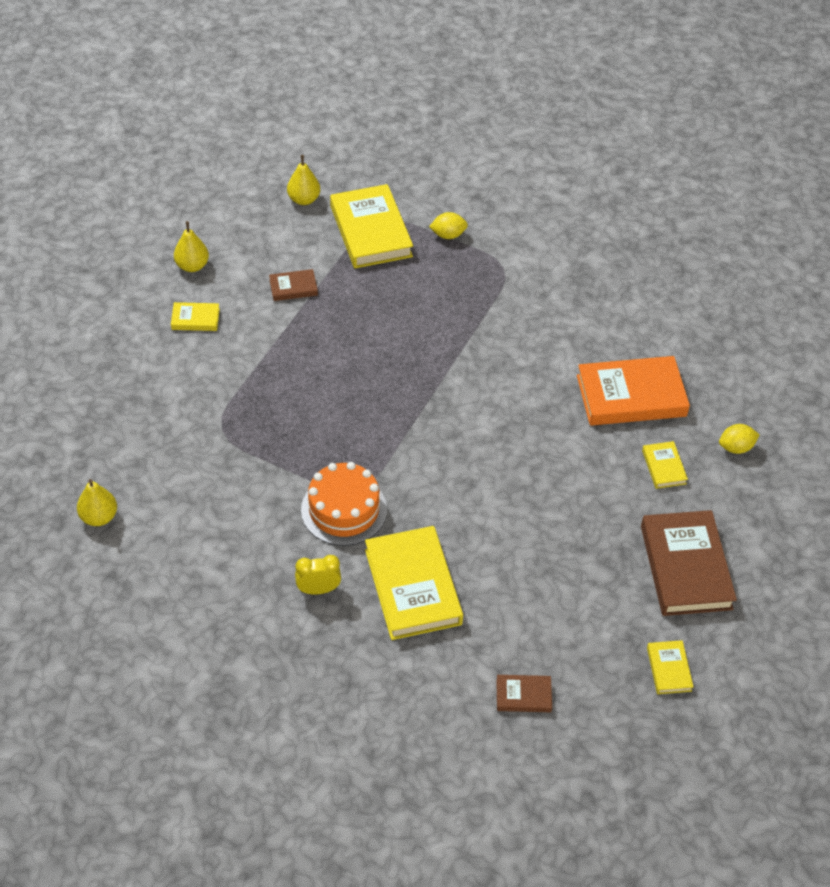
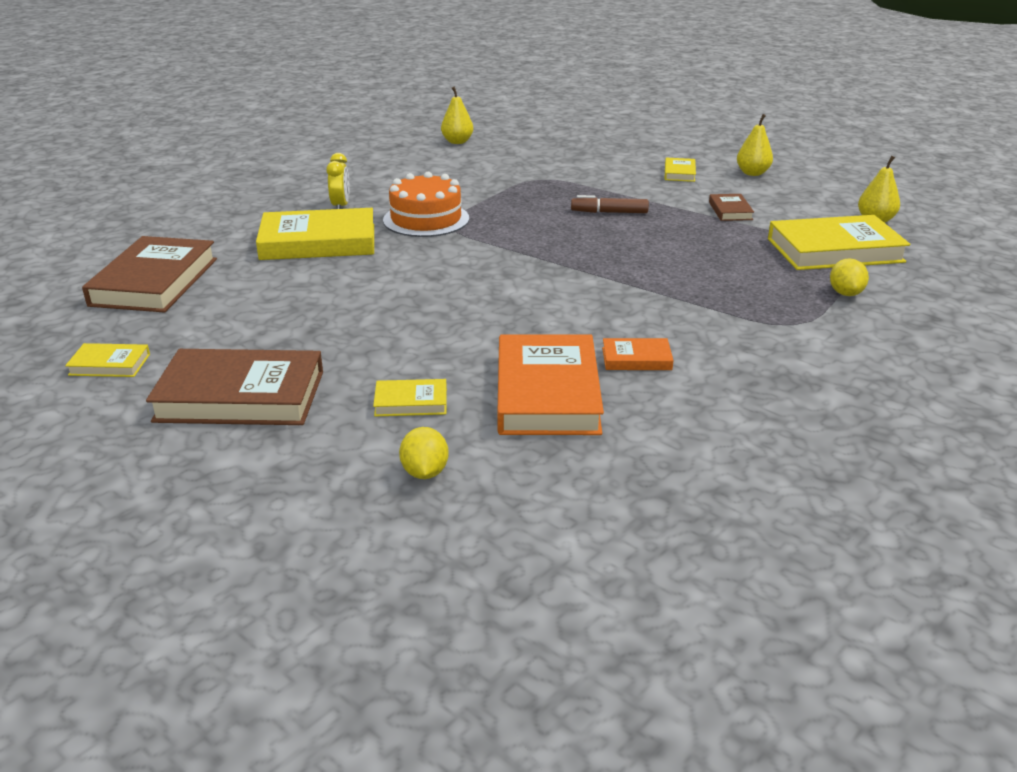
camera: 100 degrees right, 20 degrees down
(307, 371) = (609, 212): none -> brown marker
(523, 696) = (154, 282): brown book -> brown book, size x2.11
(574, 351) = (636, 359): none -> orange book

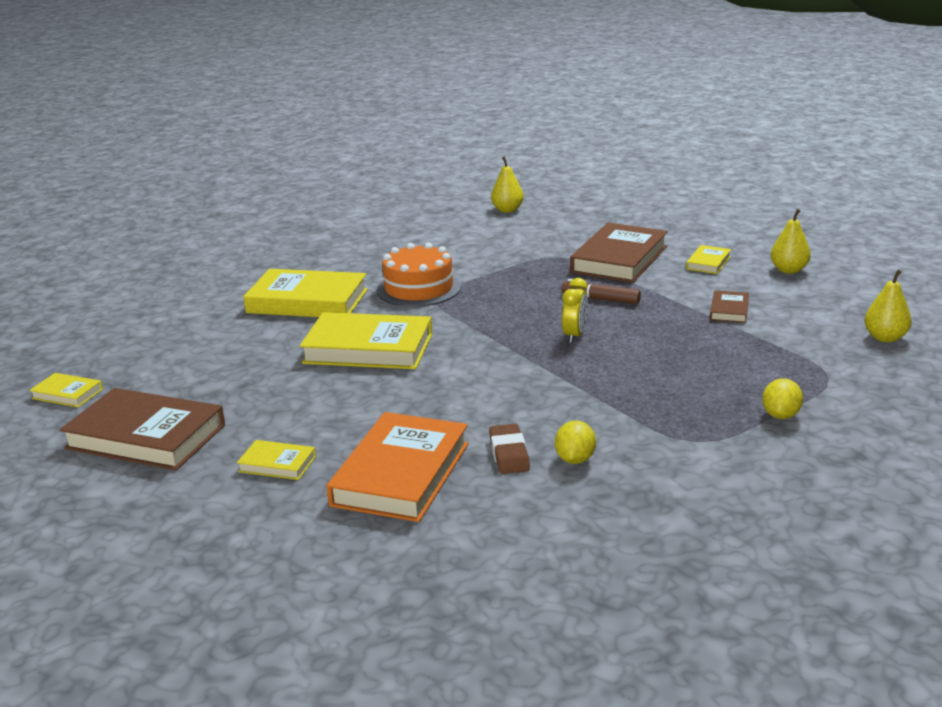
camera: 20 degrees right, 5 degrees down
(154, 282) = (149, 324): brown book -> brown book (619, 259)
(341, 206) = (352, 267): yellow clock -> yellow clock (575, 335)
(425, 472) = (243, 529): yellow lemon -> yellow lemon (575, 459)
(636, 359) = (509, 454): orange book -> brown eraser
(834, 250) = (809, 366): yellow book -> yellow book (368, 348)

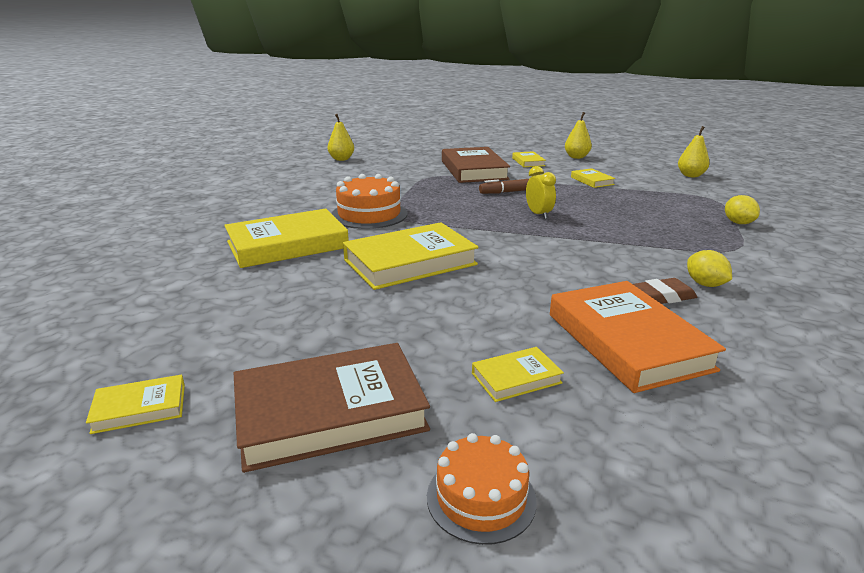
camera: 40 degrees left, 0 degrees up
(143, 514) = (481, 498): none -> orange cake
(509, 454) = (662, 296): brown eraser -> brown eraser turned 60 degrees counterclockwise
(729, 310) = (592, 181): brown book -> yellow book

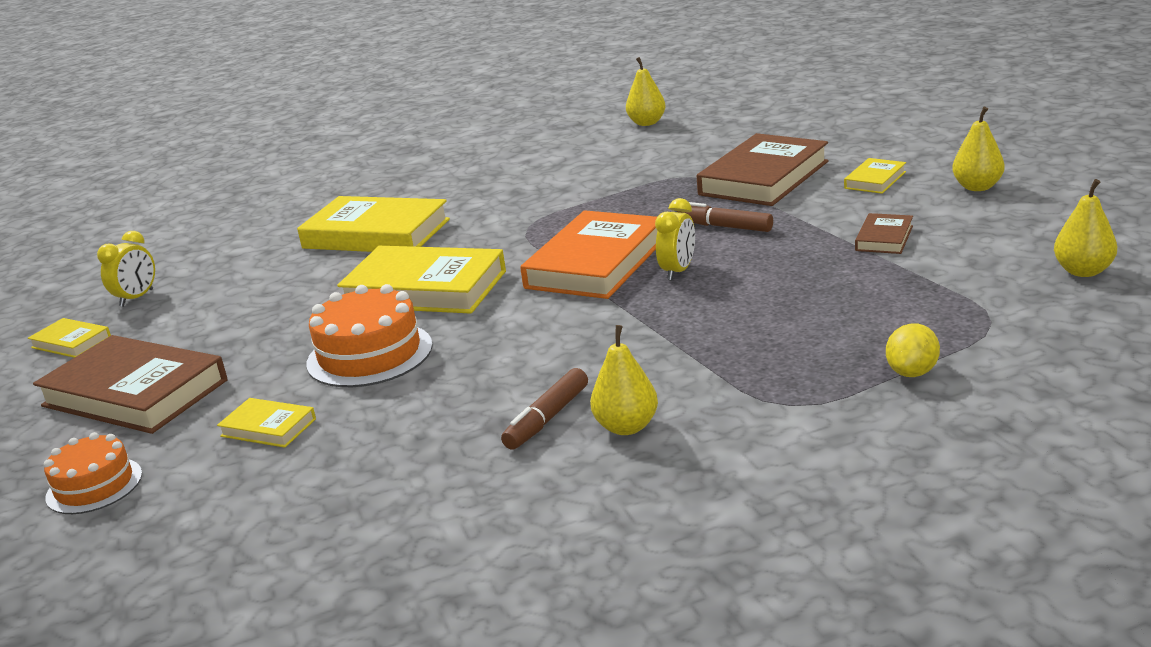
camera: 50 degrees right, 0 degrees up
(138, 348) = (137, 298): none -> yellow clock
(369, 214) = (509, 217): orange cake -> orange cake (369, 354)
(592, 181) = (884, 238): yellow book -> brown book
(627, 341) = (407, 442): orange book -> orange book (596, 263)
(662, 296) = (547, 418): brown eraser -> brown marker
(705, 284) = (626, 427): yellow lemon -> yellow pear

